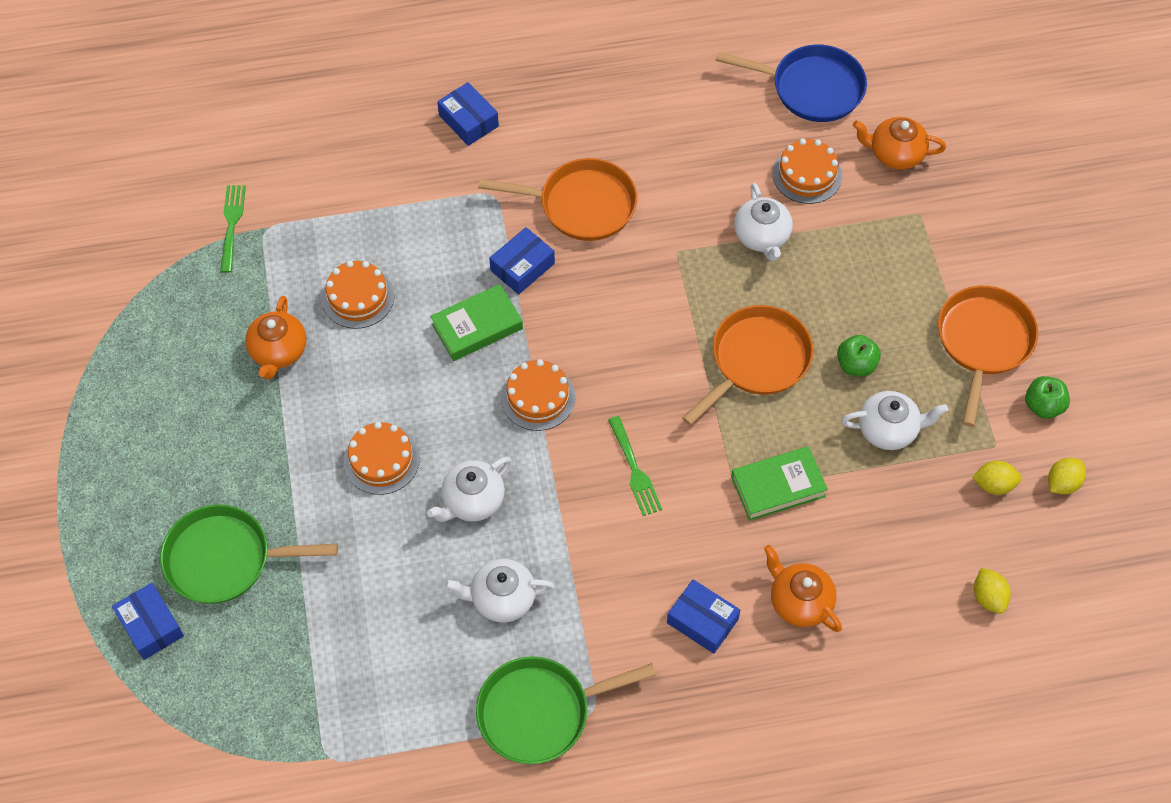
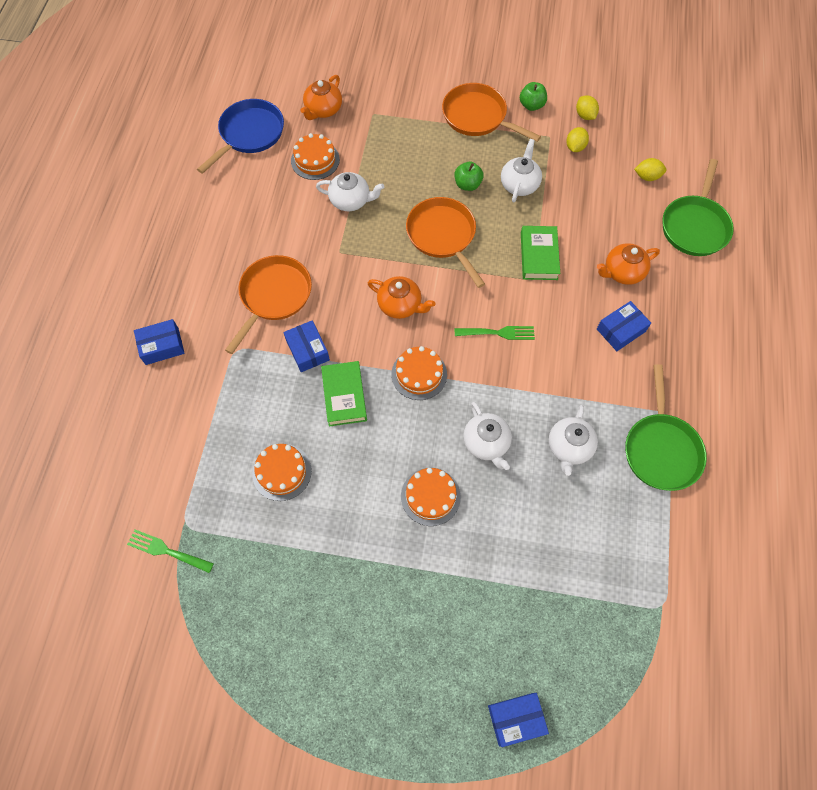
camera: 70 degrees left, 5 degrees up
(225, 559) = (475, 640): green pan -> green pan (694, 226)
(278, 351) = (305, 546): orange teapot -> orange teapot (400, 305)

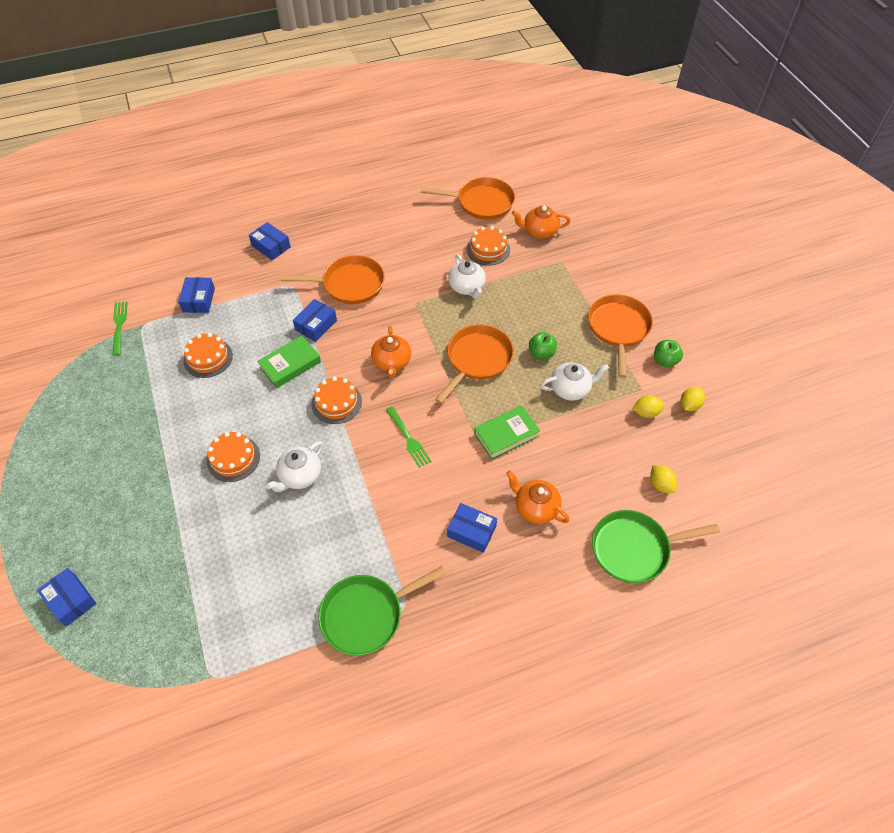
camera: 60 degrees right, 10 degrees down
(189, 450) = (199, 300): none -> blue box
(249, 134) = (481, 203): blue pan -> orange pan
(569, 447) = (328, 539): white teapot -> none

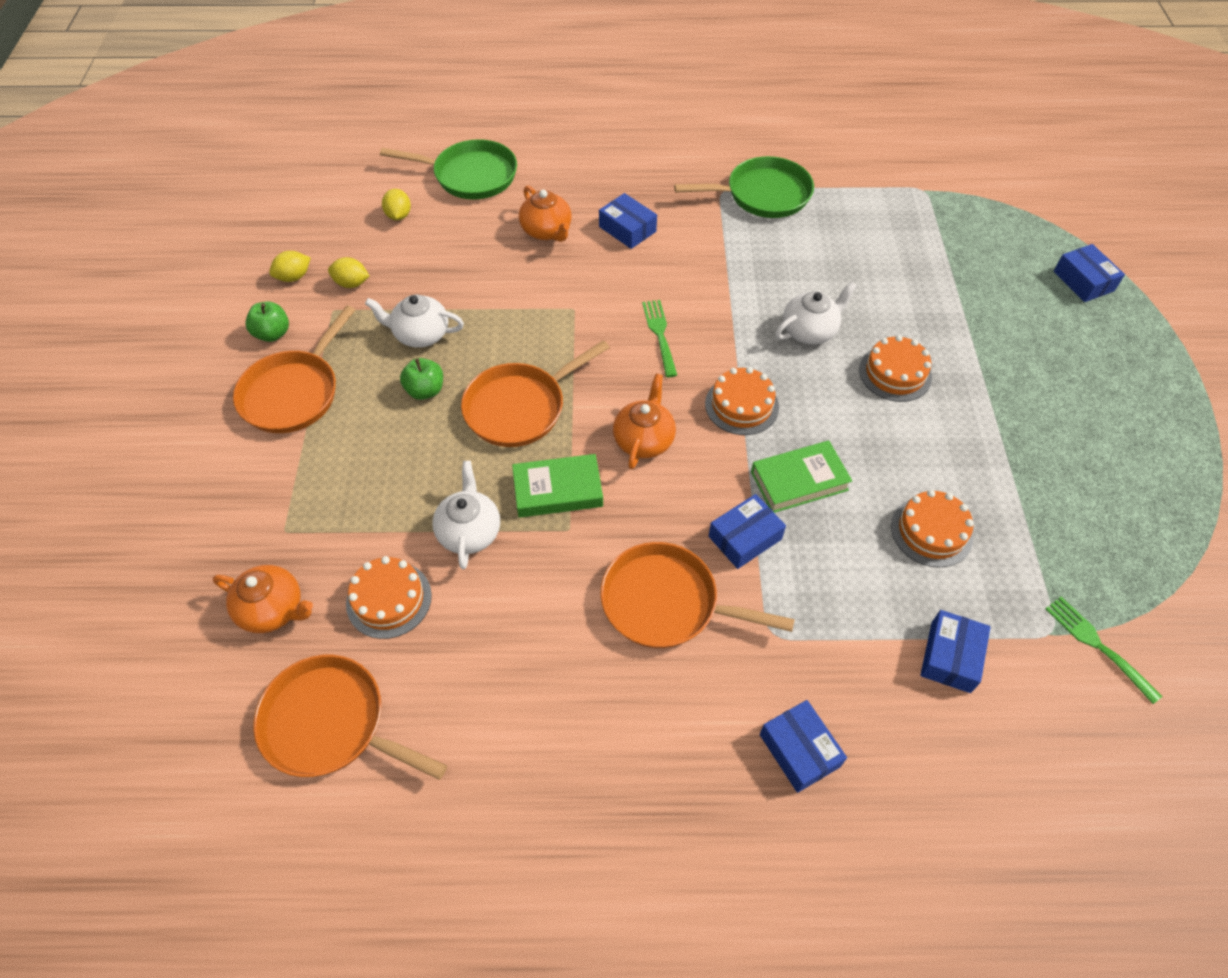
camera: 160 degrees left, 0 degrees up
(119, 325) = (1097, 645): green fork -> green fork turned 135 degrees clockwise
(506, 435) = (536, 306): green book -> green book (558, 490)

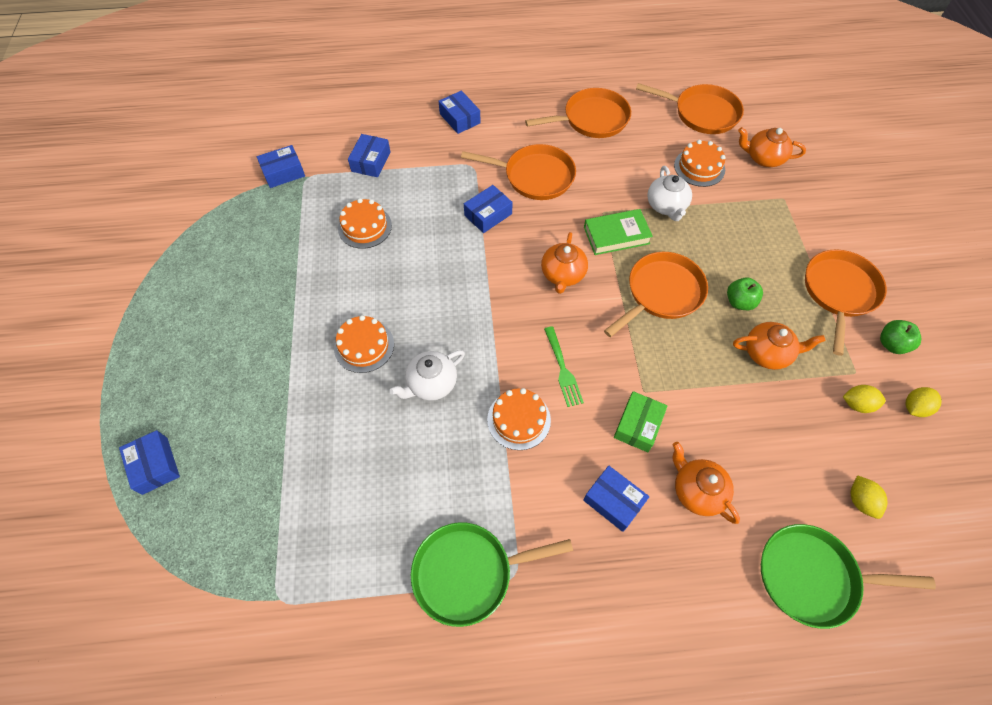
camera: 175 degrees right, 5 degrees up
(420, 334) = (767, 353): white teapot -> orange teapot
(545, 726) = (592, 119): none -> orange pan
(588, 281) = (638, 425): none -> green box
(741, 405) = (491, 308): orange cake -> orange cake (518, 419)
(799, 481) = (450, 253): green book -> none
(1097, 645) = (283, 172): green fork -> blue box

